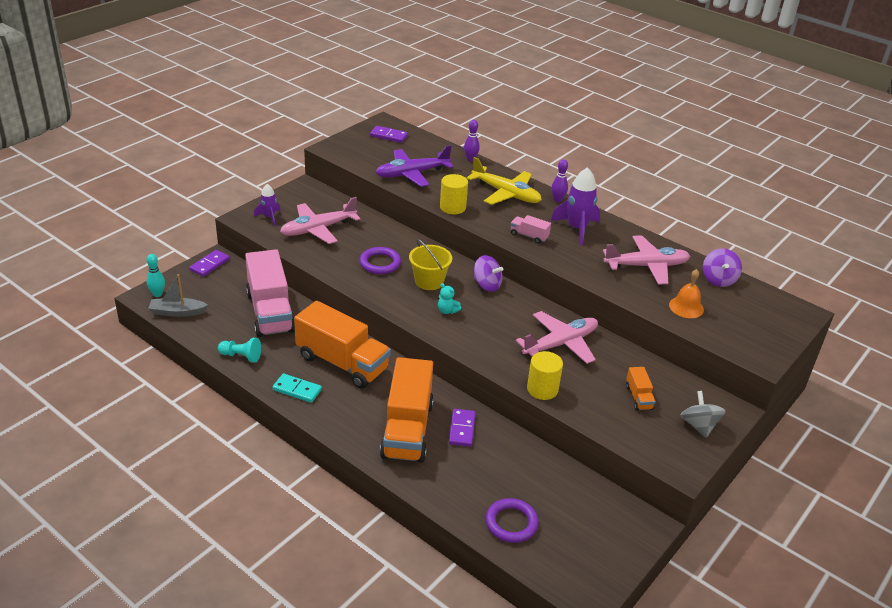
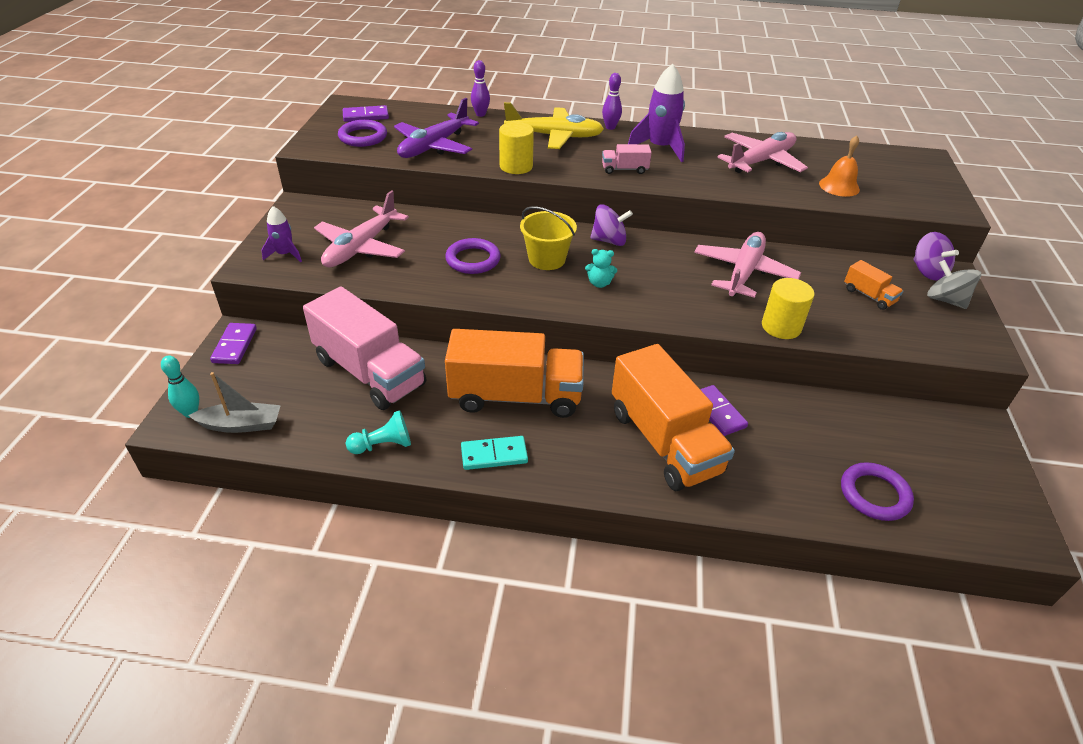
camera: 30 degrees left, 5 degrees up
(177, 312) = (241, 425): grey boat -> grey boat turned 150 degrees counterclockwise
(371, 152) = (363, 137): none -> purple ring
(718, 279) = (831, 152): purple spinning top -> purple spinning top (927, 271)

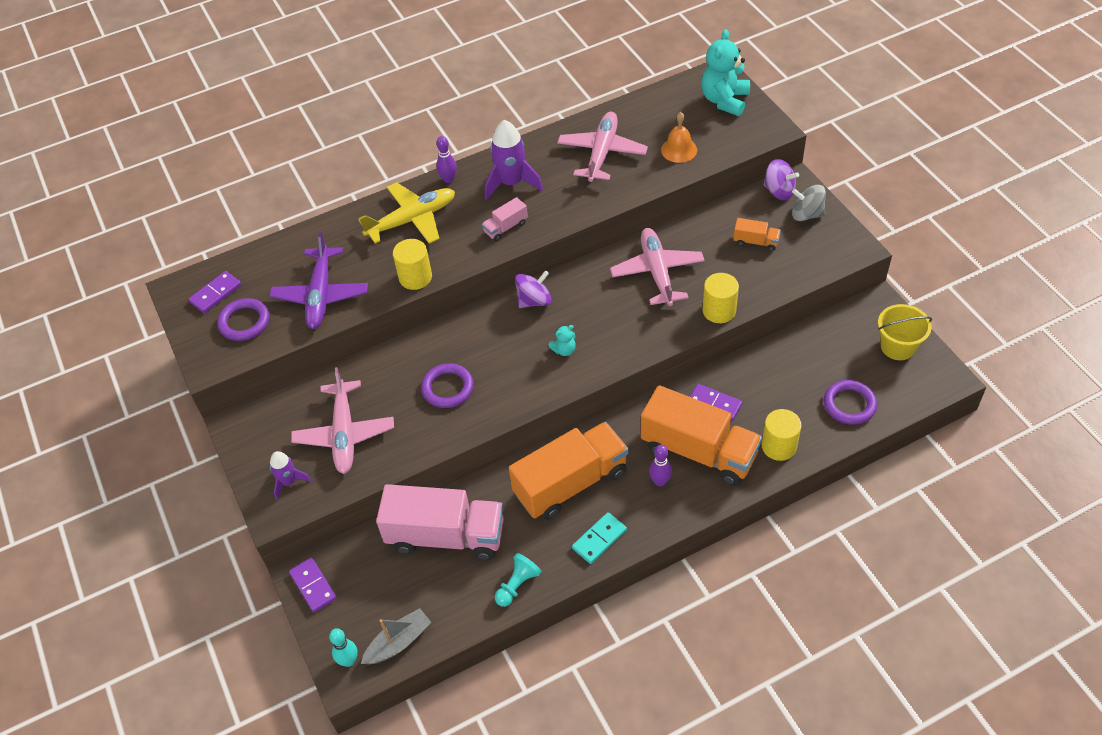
camera: 30 degrees left, 10 degrees up
(480, 114) = (320, 228): purple bowling pin -> purple bowling pin (660, 481)
(547, 259) = (504, 351): yellow bucket -> yellow bucket (898, 346)
(756, 486) = (779, 446): none -> yellow cylinder
(917, 174) = (724, 100): none -> turquoise teddy bear

